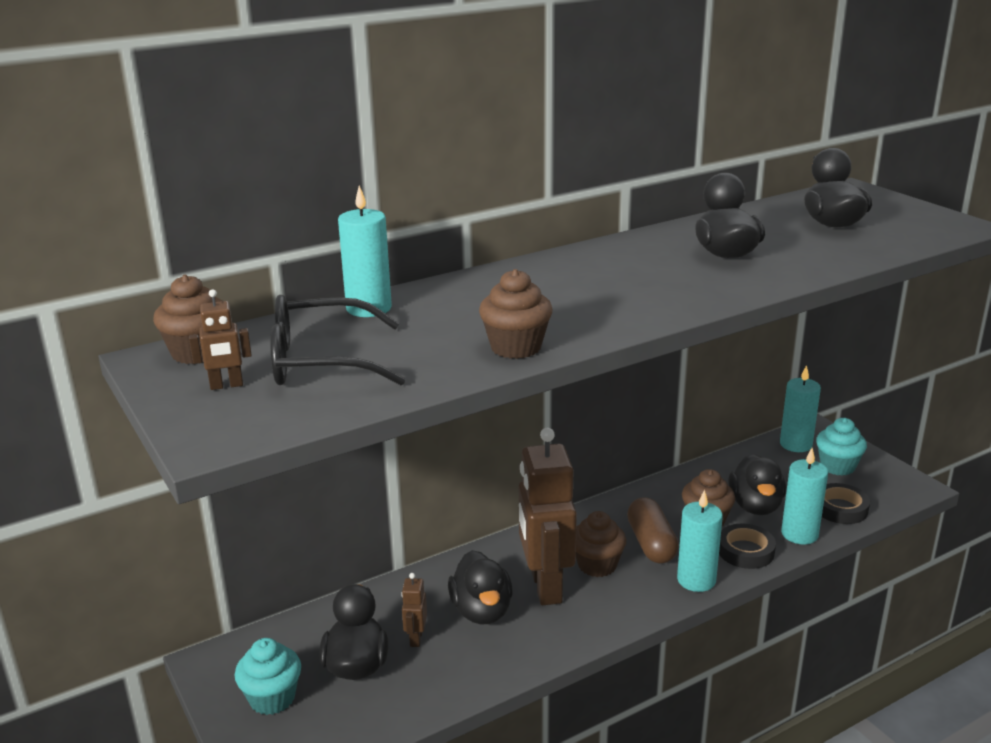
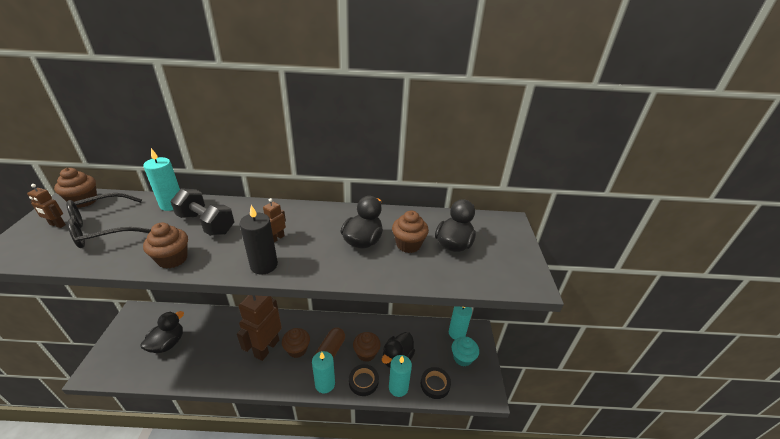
camera: 30 degrees right, 10 degrees up
(272, 698) = (130, 341): turquoise cupcake -> none
(323, 361) = (104, 228): black glasses -> black glasses turned 60 degrees counterclockwise
(416, 638) = (198, 344): brown robot -> brown robot (277, 238)
(477, 307) = (206, 224): none -> black dumbbell
(481, 611) = (232, 345): black duck -> none
(653, 310) = (264, 265): none -> black candle
(784, 240) = (408, 244): none -> brown cupcake

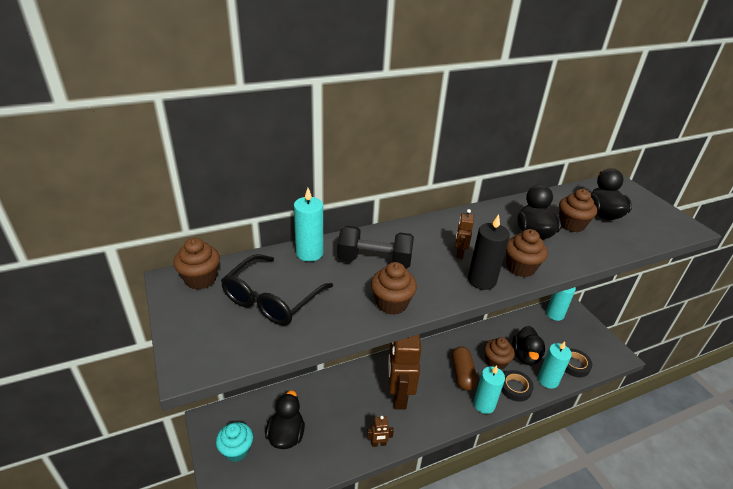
camera: 25 degrees left, 0 degrees up
(57, 225) = (211, 313): brown robot -> brown robot (378, 444)
(297, 349) = (429, 385): brown cupcake -> brown cupcake (520, 268)
(462, 358) = (576, 334): turquoise cupcake -> turquoise cupcake (236, 450)

